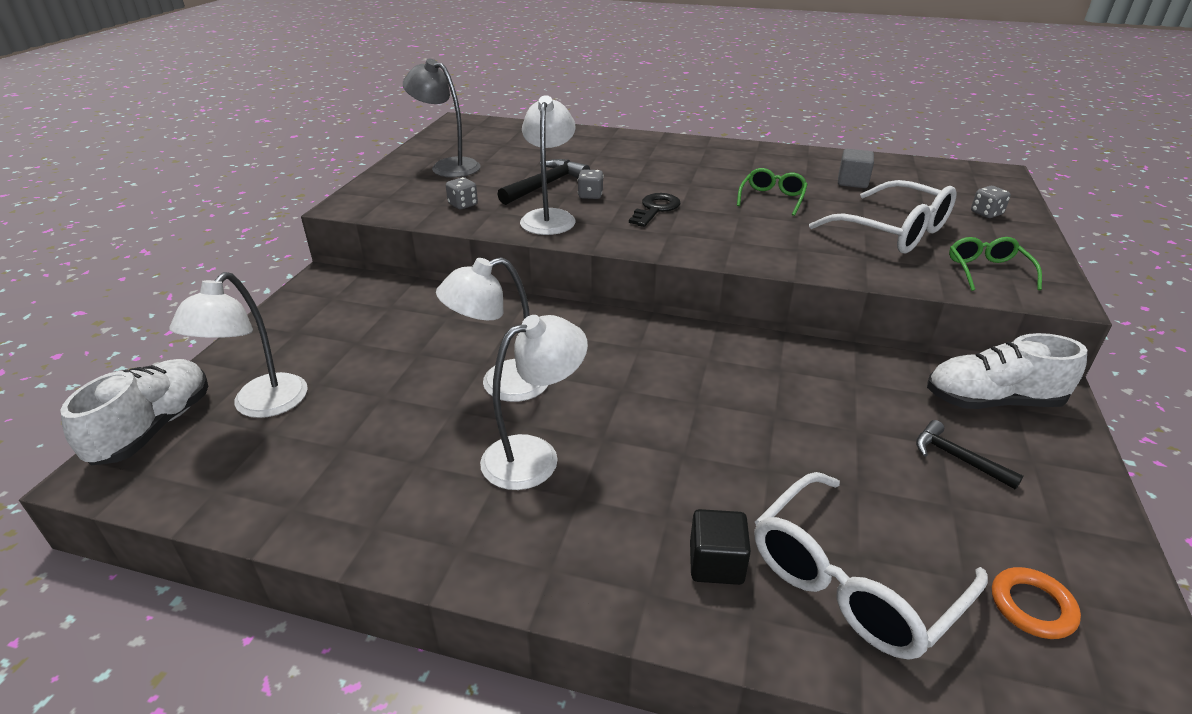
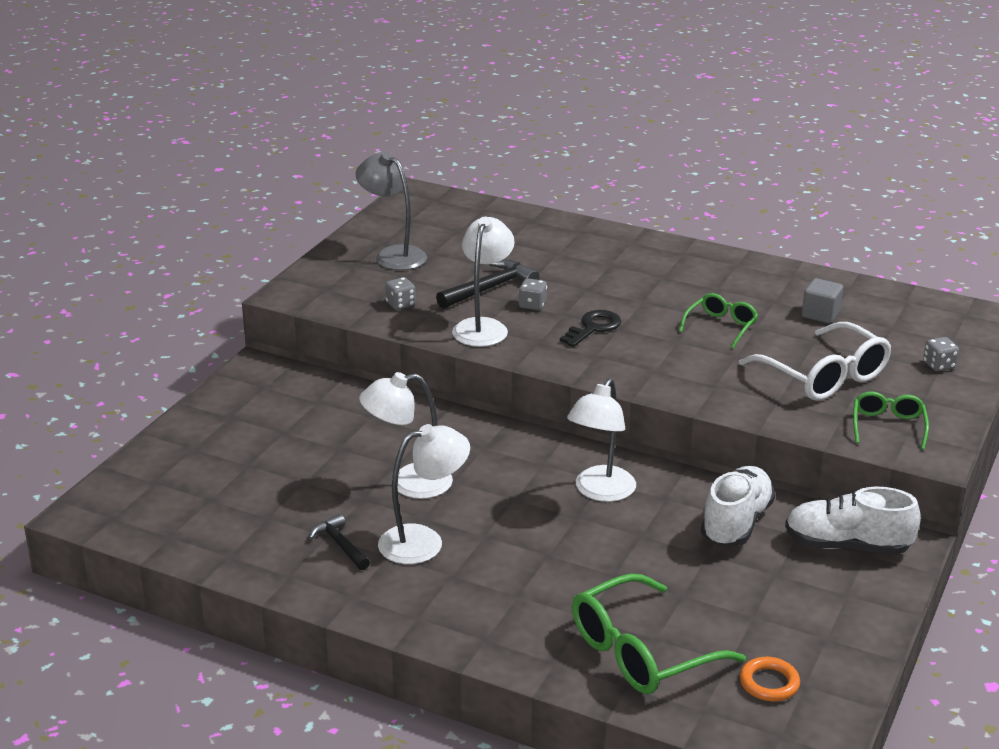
camera: 10 degrees right, 5 degrees down
(154, 428) = (117, 485): white shoe -> white shoe (736, 523)
(261, 406) = (202, 478): white lamp -> white lamp (600, 492)
(716, 563) = (543, 629): black cube -> none
(851, 581) = (641, 652): white glasses -> green glasses
(957, 458) = (781, 585): black hammer -> black hammer (340, 545)

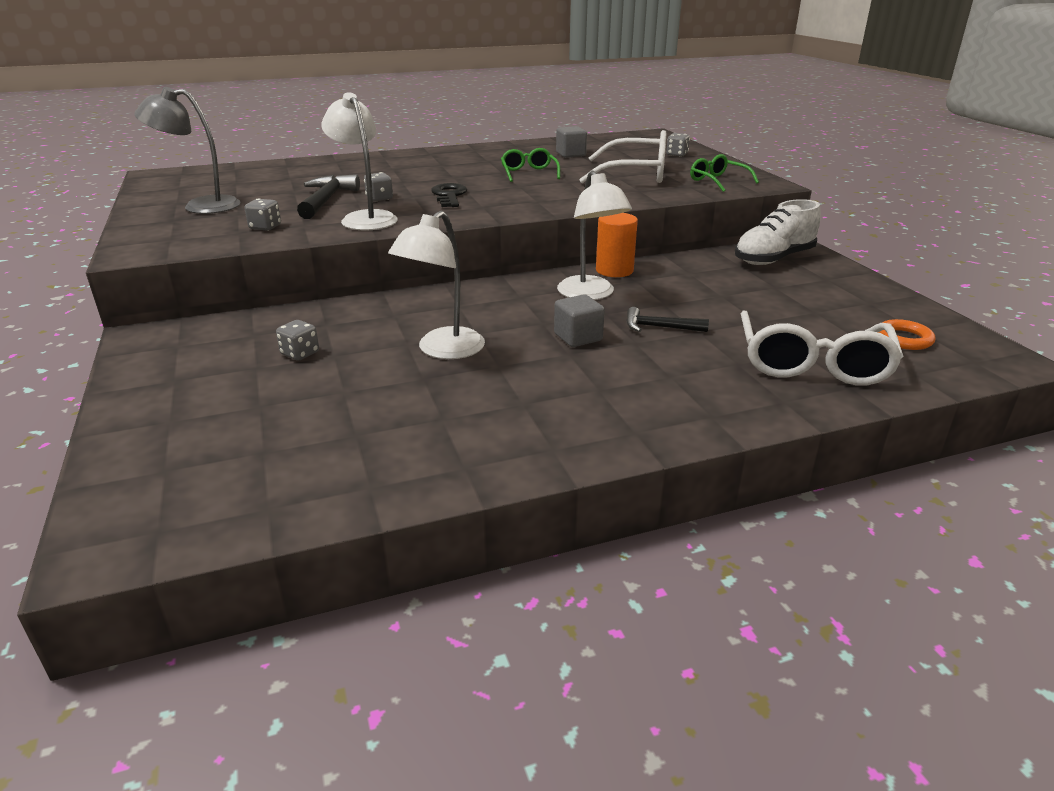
camera: 45 degrees left, 0 degrees up
(321, 435) = (300, 354): none -> grey dice
(340, 545) = (466, 418): black hammer -> black hammer (659, 327)
(424, 541) = (532, 380): white lamp -> none
(515, 526) = (578, 337): none -> grey cube
(641, 652) = (812, 364): green glasses -> white glasses
(668, 478) = (614, 270): none -> orange cylinder
(736, 523) = (700, 274): white shoe -> none

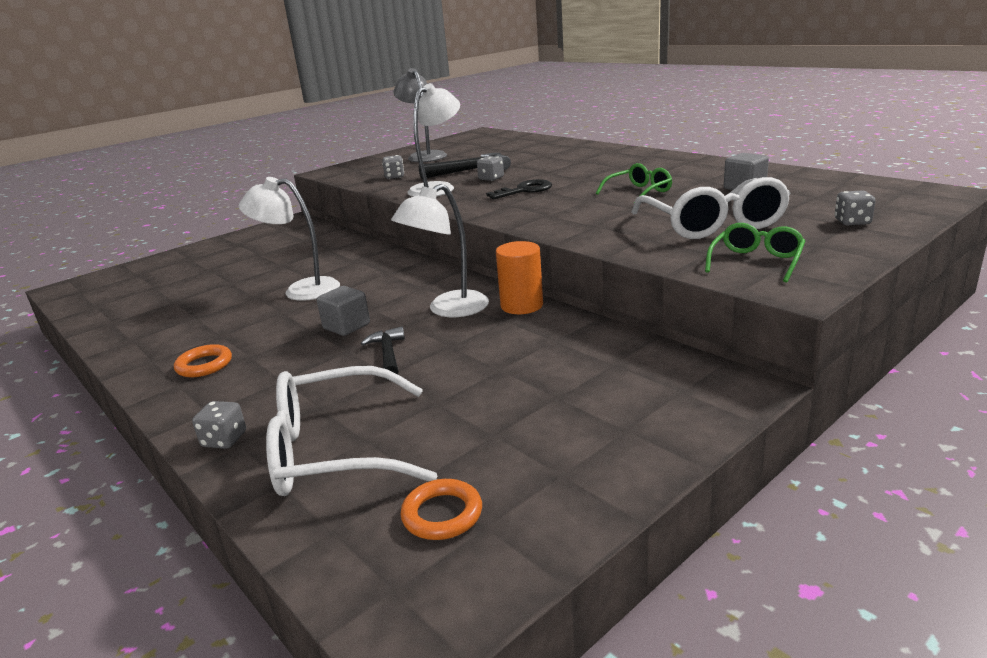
camera: 70 degrees right, 5 degrees down
(300, 354) = (281, 257): grey dice -> grey dice (224, 440)
(598, 415) = (204, 365): none -> orange ring
(773, 259) = (663, 381): white shoe -> none

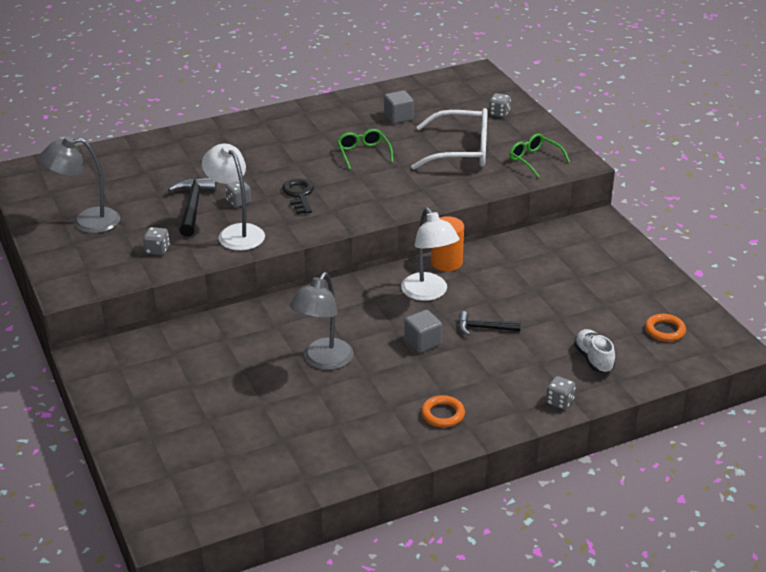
camera: 75 degrees left, 10 degrees up
(301, 290) = (323, 361): white lamp -> grey lamp
(334, 451) = (593, 359): white glasses -> white shoe

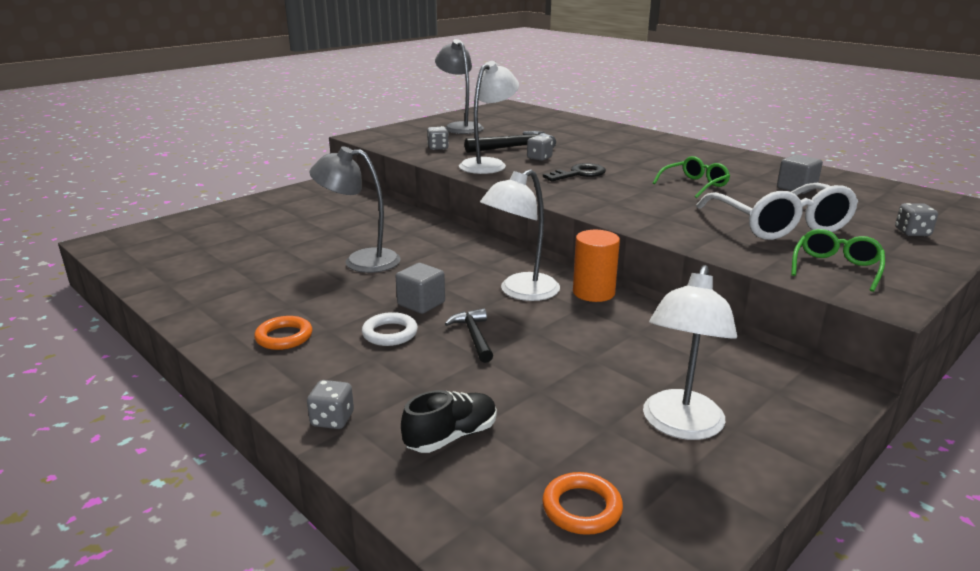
camera: 70 degrees right, 10 degrees down
(461, 364) = (390, 333): none -> white ring
(593, 359) = (451, 436): white shoe -> black shoe
(612, 280) = (680, 426): none -> white lamp

